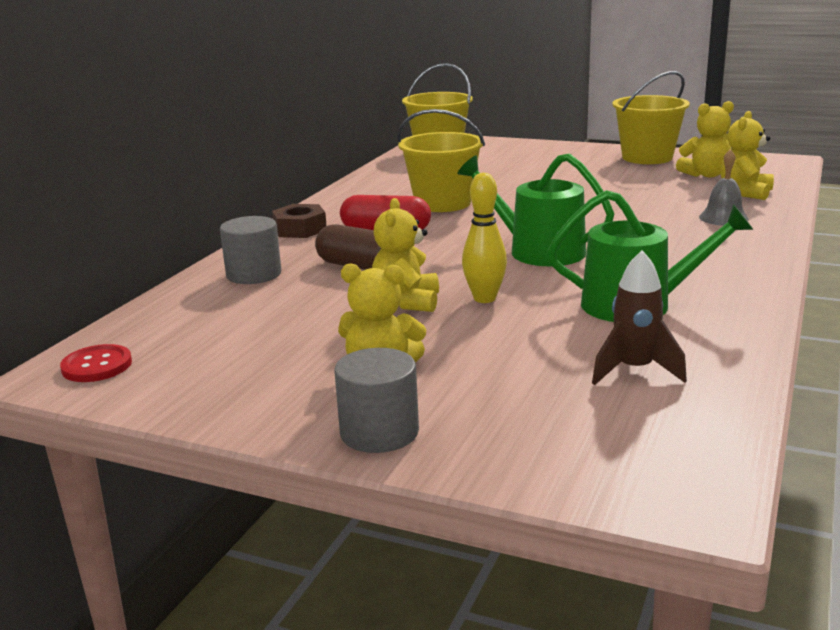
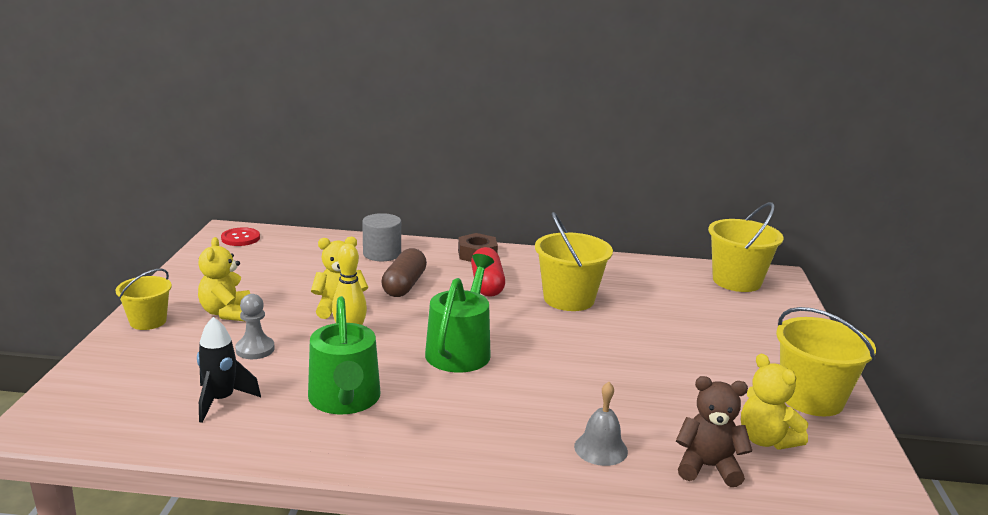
camera: 70 degrees right, 0 degrees up
(379, 432) = (148, 321): grey cylinder -> yellow bucket
(503, 352) = (255, 349): none -> grey pawn
(634, 370) = (221, 401): brown rocket -> black rocket
(745, 193) = (708, 467): yellow teddy bear -> brown teddy bear

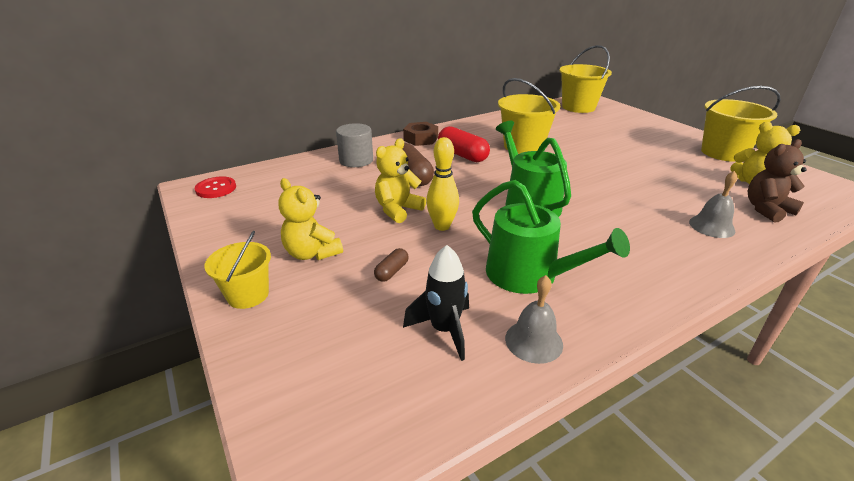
camera: 35 degrees left, 10 degrees up
(255, 349) = (392, 271): grey pawn -> brown capsule
(263, 437) = (533, 341): none -> grey bell

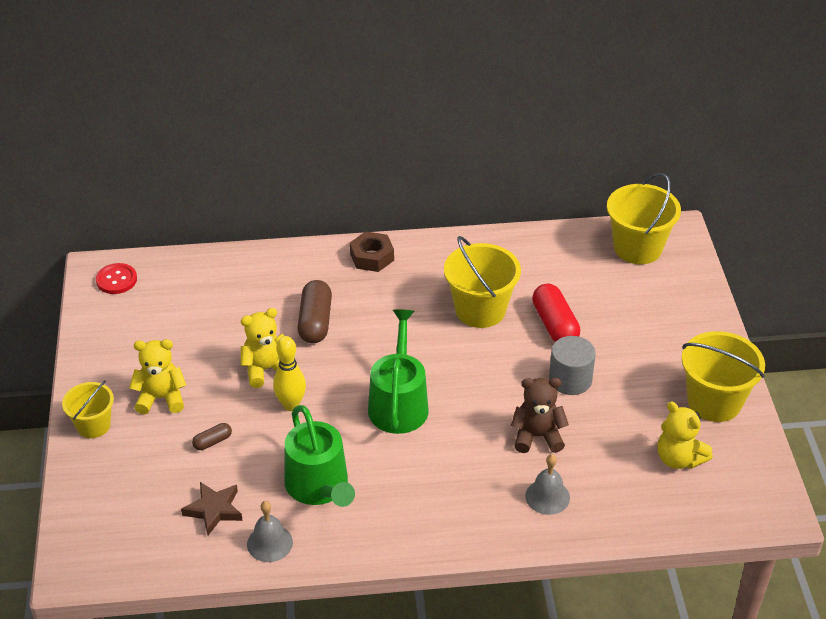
camera: 25 degrees right, 10 degrees up
(312, 253) = (161, 398): yellow teddy bear -> yellow teddy bear turned 105 degrees clockwise
(356, 160) = (274, 276): grey cylinder -> grey cylinder (570, 379)
(444, 330) = (214, 510): black rocket -> brown star
(462, 155) = (395, 303): red capsule -> red capsule (555, 325)
(766, 210) = (635, 498): brown teddy bear -> brown teddy bear (537, 436)

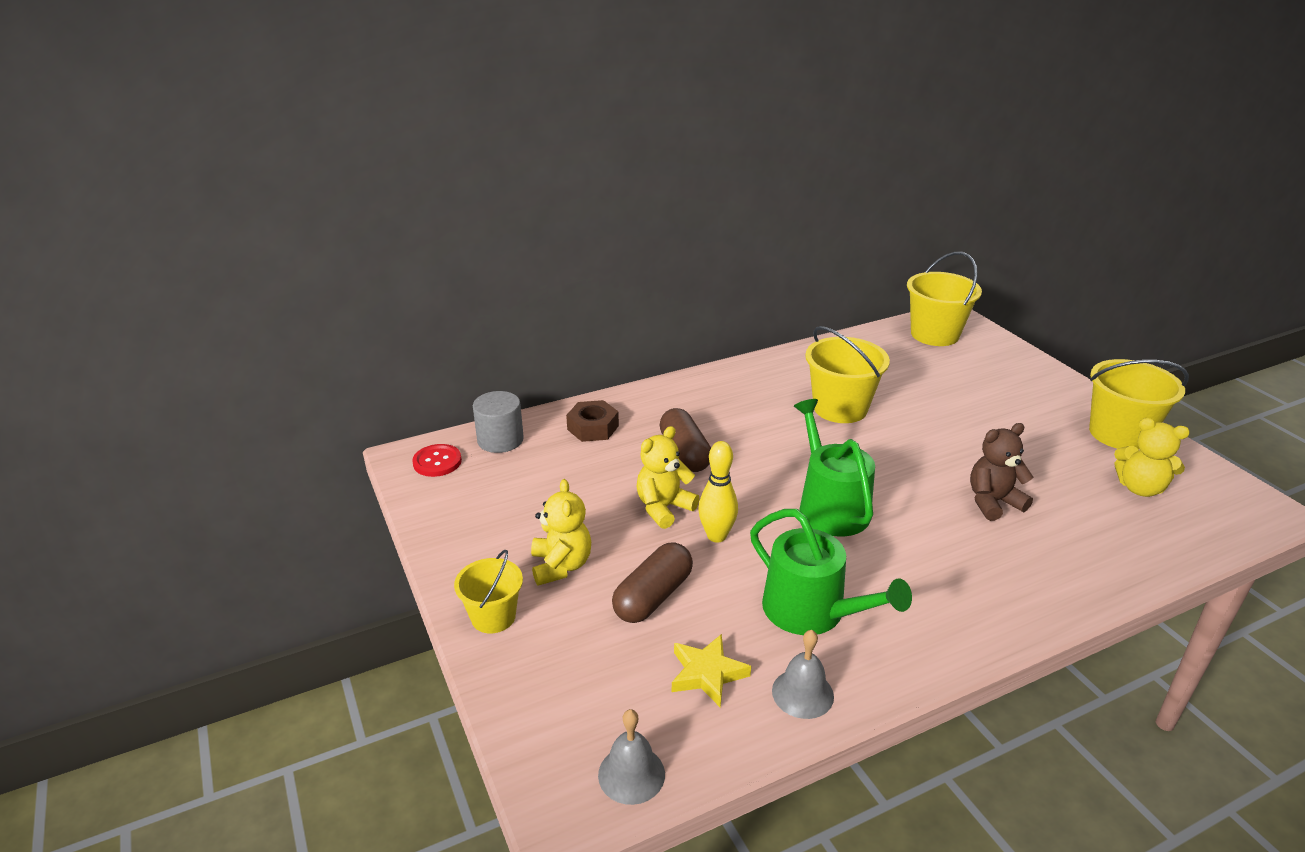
camera: 20 degrees left, 10 degrees down
(161, 398) = (561, 566): yellow teddy bear -> yellow teddy bear turned 105 degrees clockwise
(212, 442) = (653, 596): brown capsule -> brown capsule, size x1.99
(214, 510) = (707, 674): brown star -> yellow star
(372, 257) = (700, 388): brown nut -> brown nut (593, 428)
(547, 496) = (1056, 555): grey bell -> grey bell (631, 774)
(555, 325) = (919, 405): red capsule -> none
(570, 379) = (976, 446): grey cylinder -> grey cylinder (500, 440)

